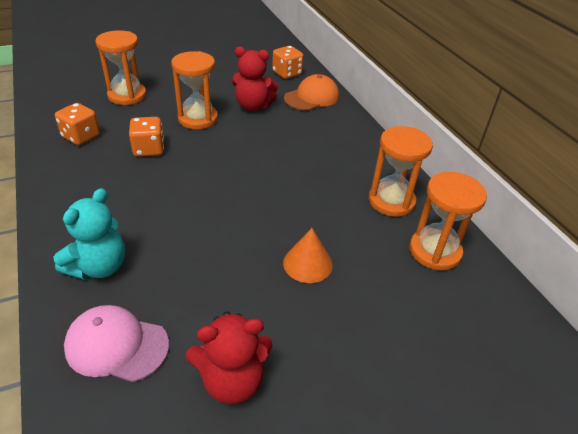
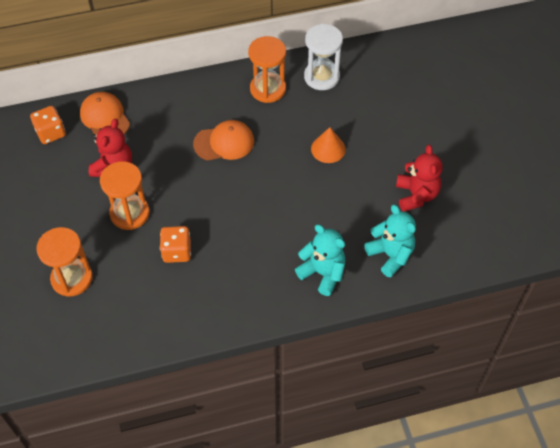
camera: 80 degrees left, 15 degrees up
(81, 136) = (147, 310): orange dice -> none
(117, 345) = (390, 255): pink cap -> turquoise teddy bear
(298, 171) = (224, 143): none -> orange cap
(435, 251) = (321, 77): orange hourglass -> white hourglass

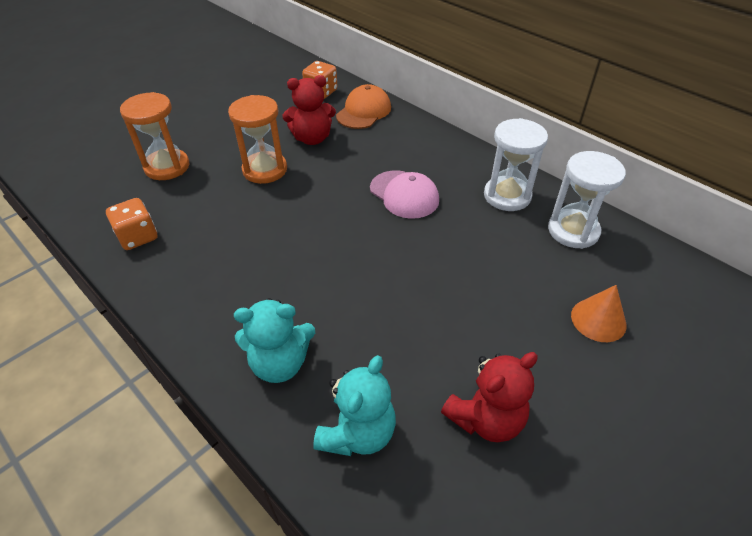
camera: 60 degrees right, 10 degrees down
(177, 251) = (237, 220): orange dice -> orange dice (138, 237)
(224, 143) = (404, 194): orange cap -> pink cap
(268, 89) = (507, 196): orange hourglass -> white hourglass
(322, 273) = (280, 363): turquoise teddy bear -> turquoise teddy bear turned 75 degrees clockwise
(328, 149) = (475, 283): orange cone -> orange cone (598, 320)

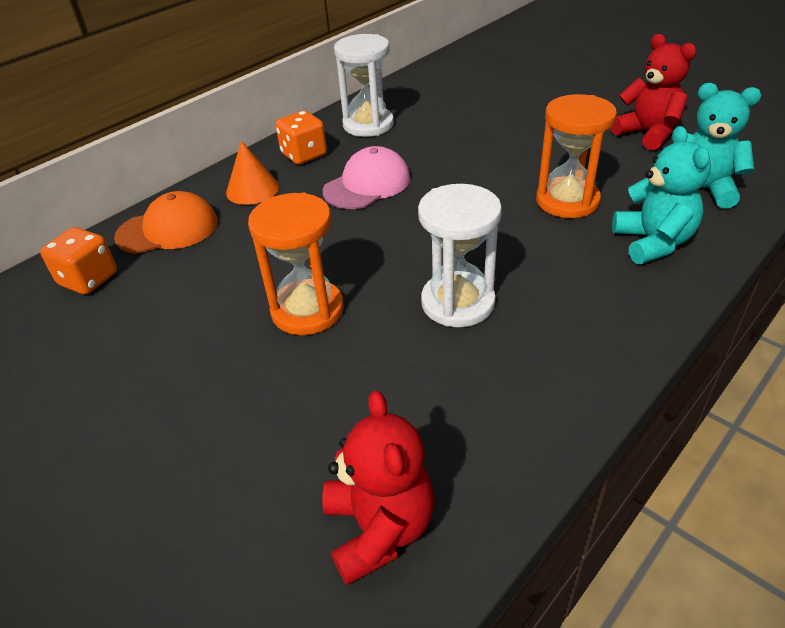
camera: 90 degrees left, 5 degrees down
(138, 237) = (487, 431): orange dice -> orange dice (304, 155)
(167, 167) = (286, 446): orange hourglass -> orange hourglass (567, 201)
(312, 138) = (230, 272): red teddy bear -> red teddy bear (379, 529)
(364, 111) = (168, 229): orange cap -> orange cap turned 135 degrees clockwise
(573, 231) = (419, 95): white hourglass -> white hourglass (458, 302)
(598, 320) = (525, 90): orange cone -> orange cone (252, 189)

